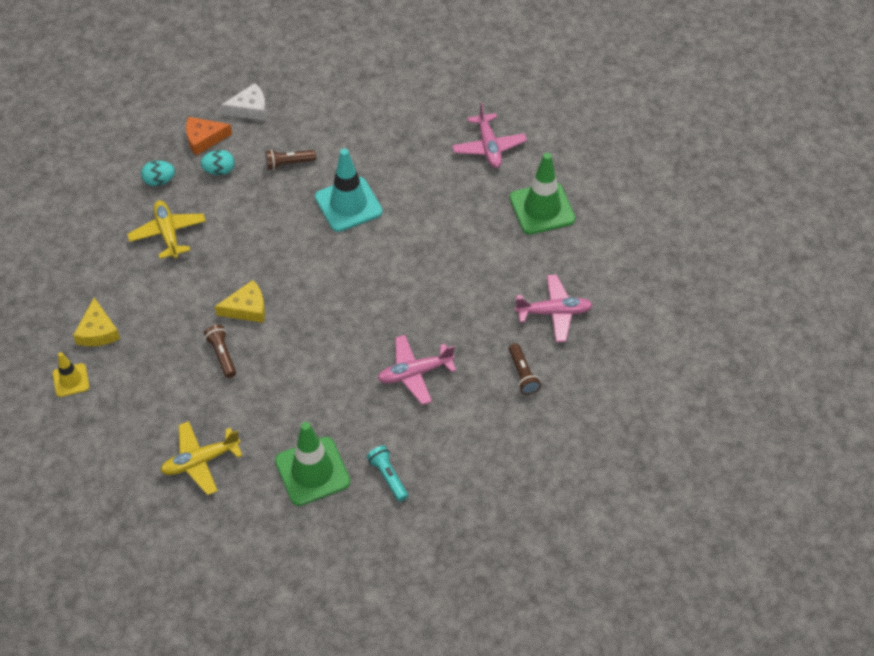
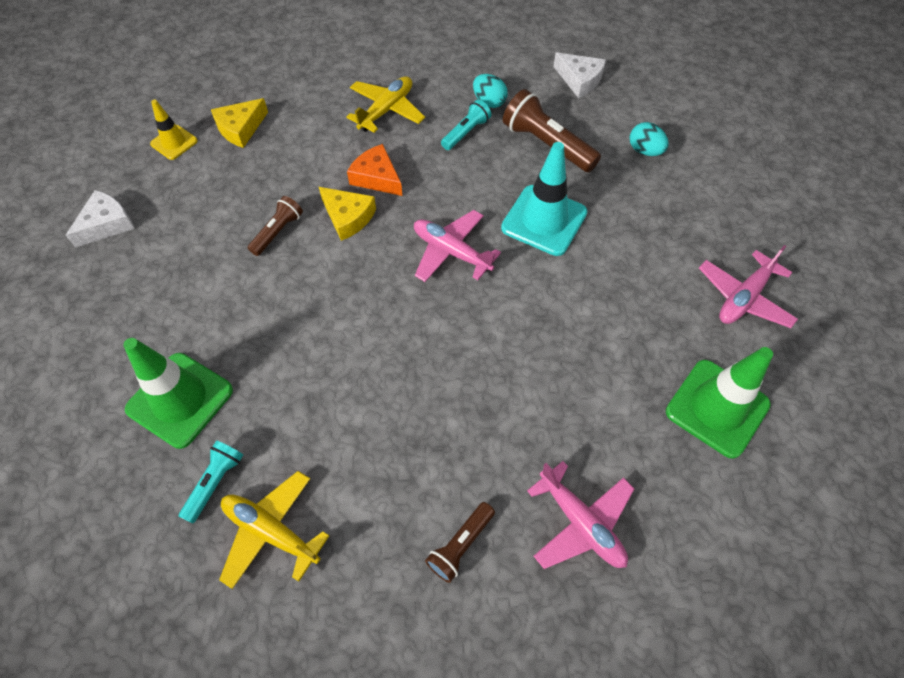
camera: 55 degrees right, 5 degrees up
(117, 456) = (107, 224): none -> white cheese
(159, 181) = (439, 71): turquoise egg -> turquoise egg (644, 151)
(200, 461) = (138, 292): yellow plane -> yellow plane (271, 531)
(204, 139) = (514, 71): orange cheese -> orange cheese (377, 177)
(235, 200) = (466, 132): none -> turquoise flashlight
(289, 163) = (547, 144): brown flashlight -> brown flashlight, size x1.71
(415, 373) = (376, 420): pink plane -> pink plane (451, 252)

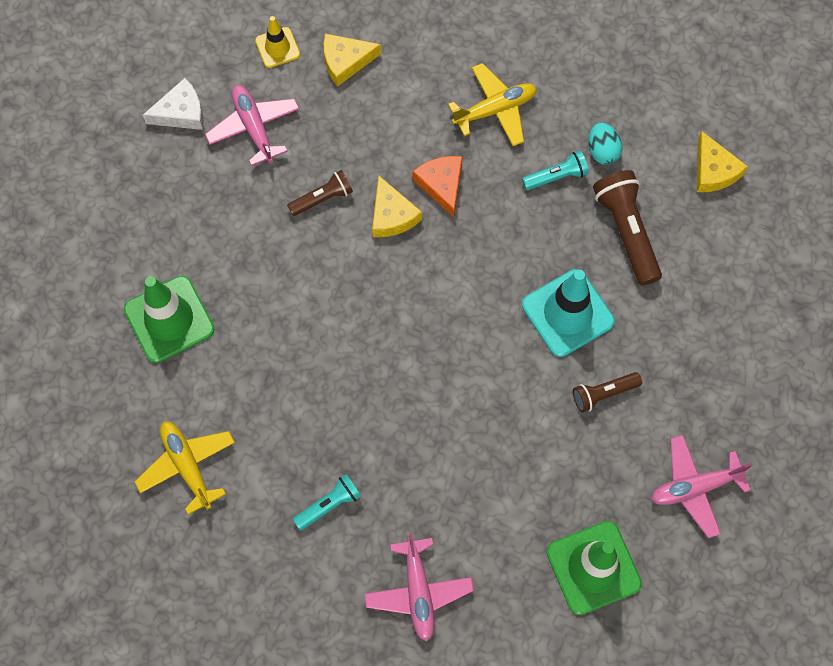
camera: 30 degrees right, 10 degrees up
(215, 482) = (164, 404): turquoise flashlight -> turquoise flashlight (329, 505)
(451, 252) = (463, 301): pink plane -> pink plane (254, 127)
(460, 545) = (318, 555): brown flashlight -> brown flashlight (603, 394)
(579, 80) = (713, 171): white cheese -> yellow cheese
(644, 151) = (718, 289): turquoise egg -> none

